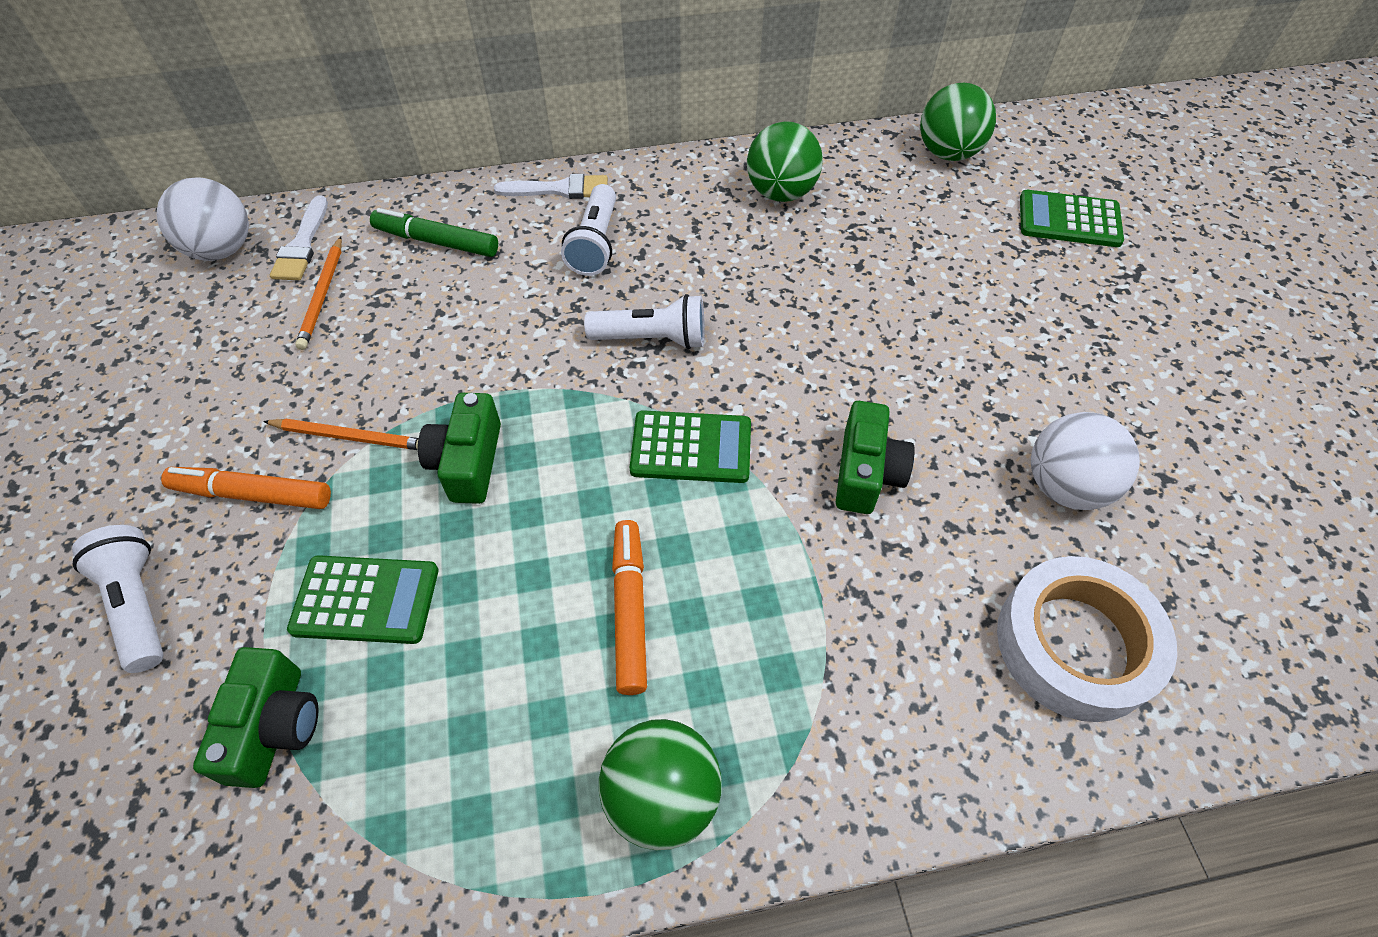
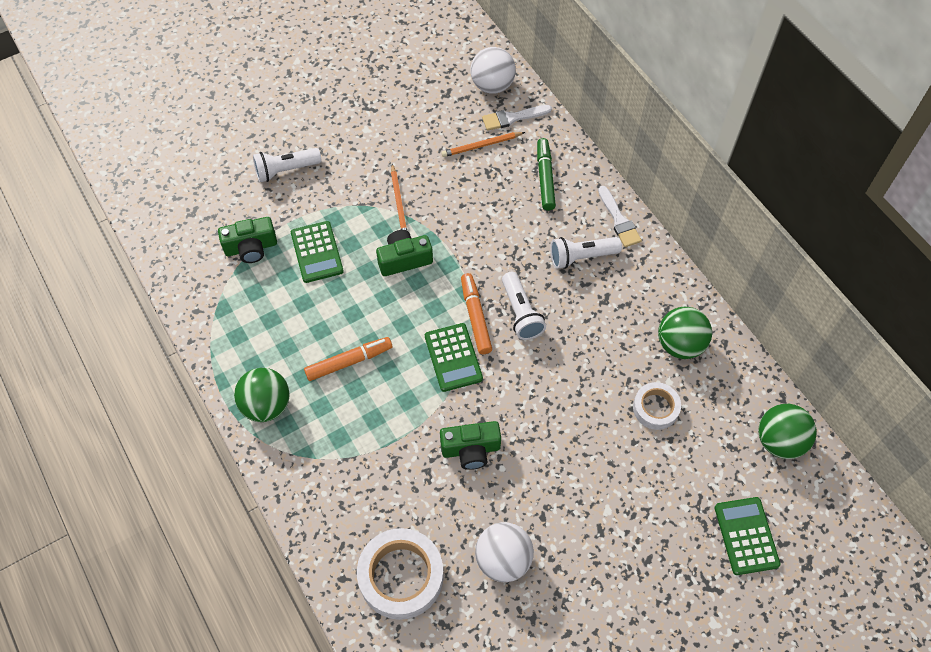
camera: 70 degrees right, 5 degrees up
(139, 605) = (286, 170): white flashlight -> white flashlight turned 150 degrees counterclockwise
(253, 494) = (353, 181): orange marker -> orange marker (475, 317)
(866, 244) = (655, 408): none -> white tape

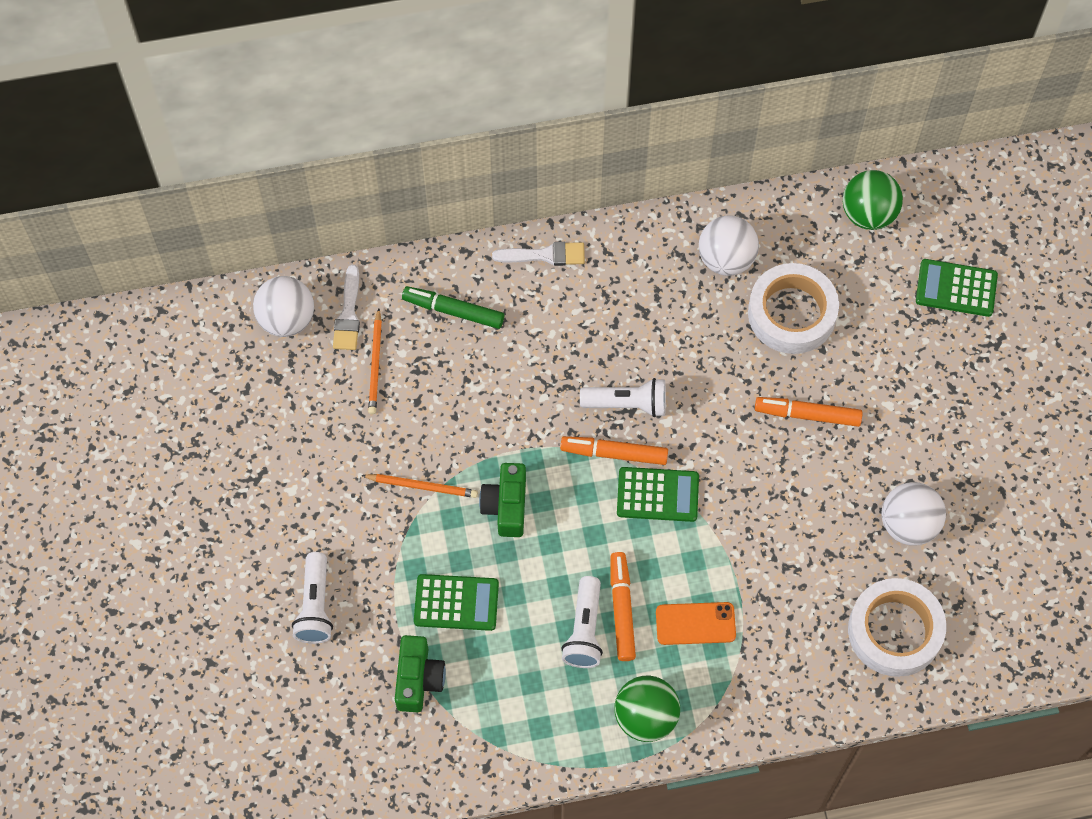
camera: 70 degrees left, 5 degrees up
(354, 417) = (695, 624): none -> orange phone
(471, 449) = (776, 514): green camera -> none
(569, 447) = (807, 414): none -> orange marker
(581, 257) = (578, 313): white flashlight -> white flashlight (584, 630)
(655, 408) = (791, 313): white tape -> white tape, size x1.71
(680, 344) = (726, 259): green ball -> white ball

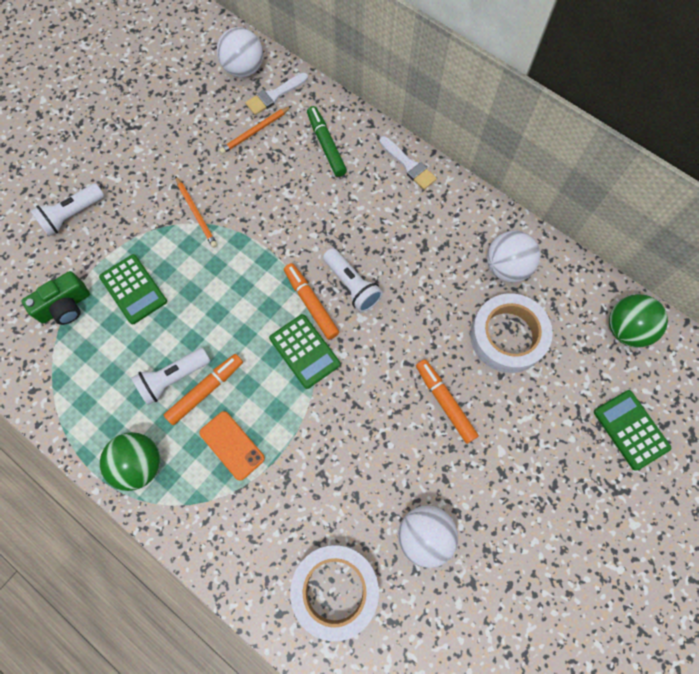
camera: 50 degrees right, 5 degrees up
(506, 506) = (222, 268): green camera -> none

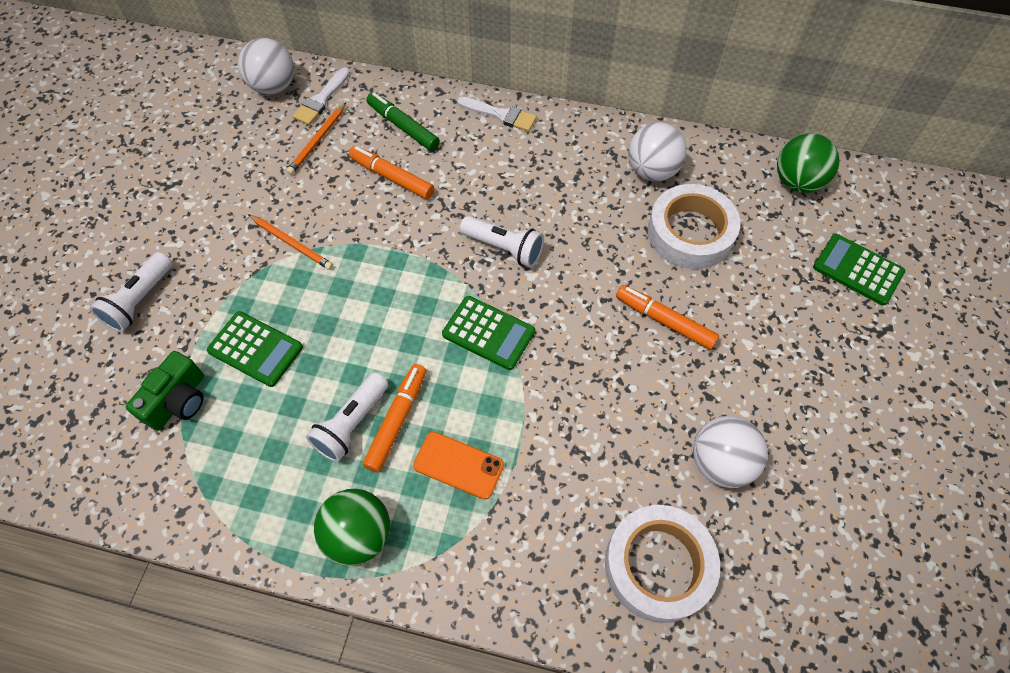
camera: 25 degrees left, 10 degrees down
(311, 303) = (469, 283): orange marker -> orange marker (392, 177)

